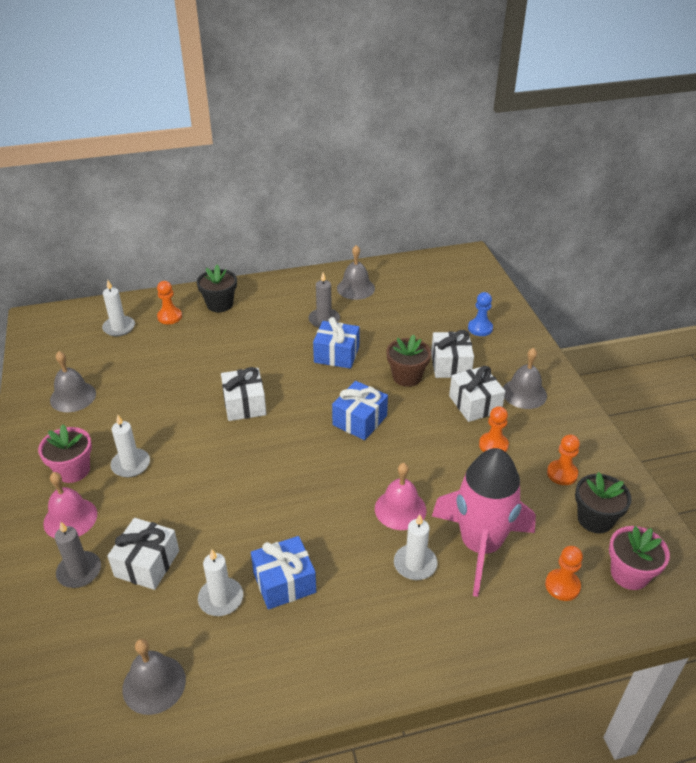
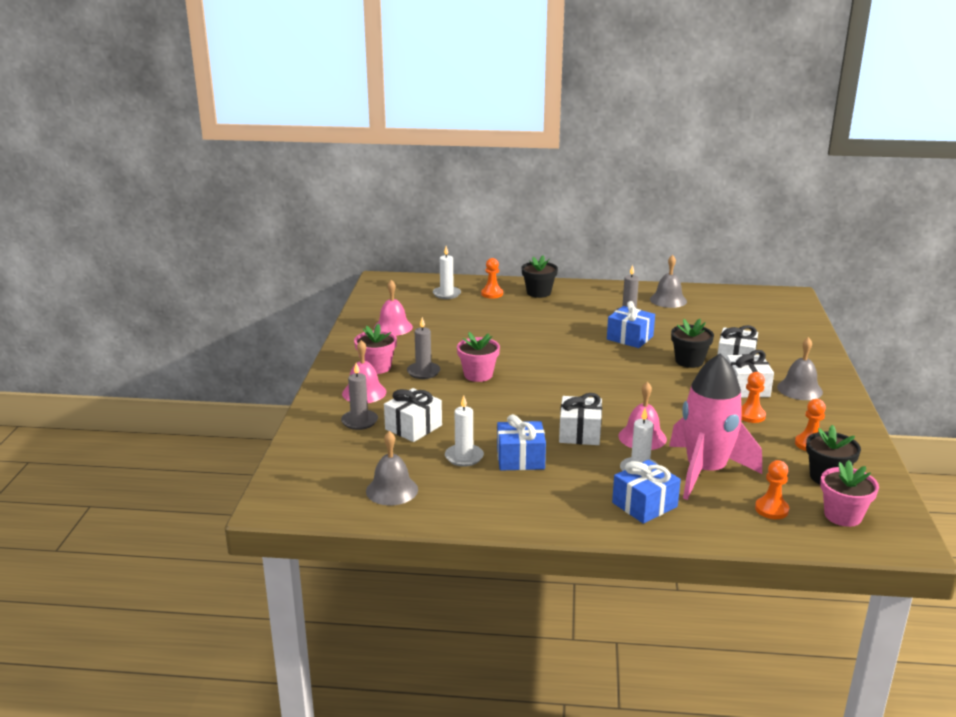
camera: 20 degrees right, 15 degrees down
(73, 396) = (393, 327): grey bell -> pink bell
(131, 464) = (423, 372): white candle -> grey candle
(194, 453) = (478, 375): none -> pink flower pot
(244, 404) = (533, 354): white gift -> white gift (580, 433)
(359, 420) = (631, 380): blue gift -> blue gift (644, 505)
(407, 377) = (689, 361): brown flower pot -> black flower pot
(480, 328) = (777, 342): blue pawn -> none

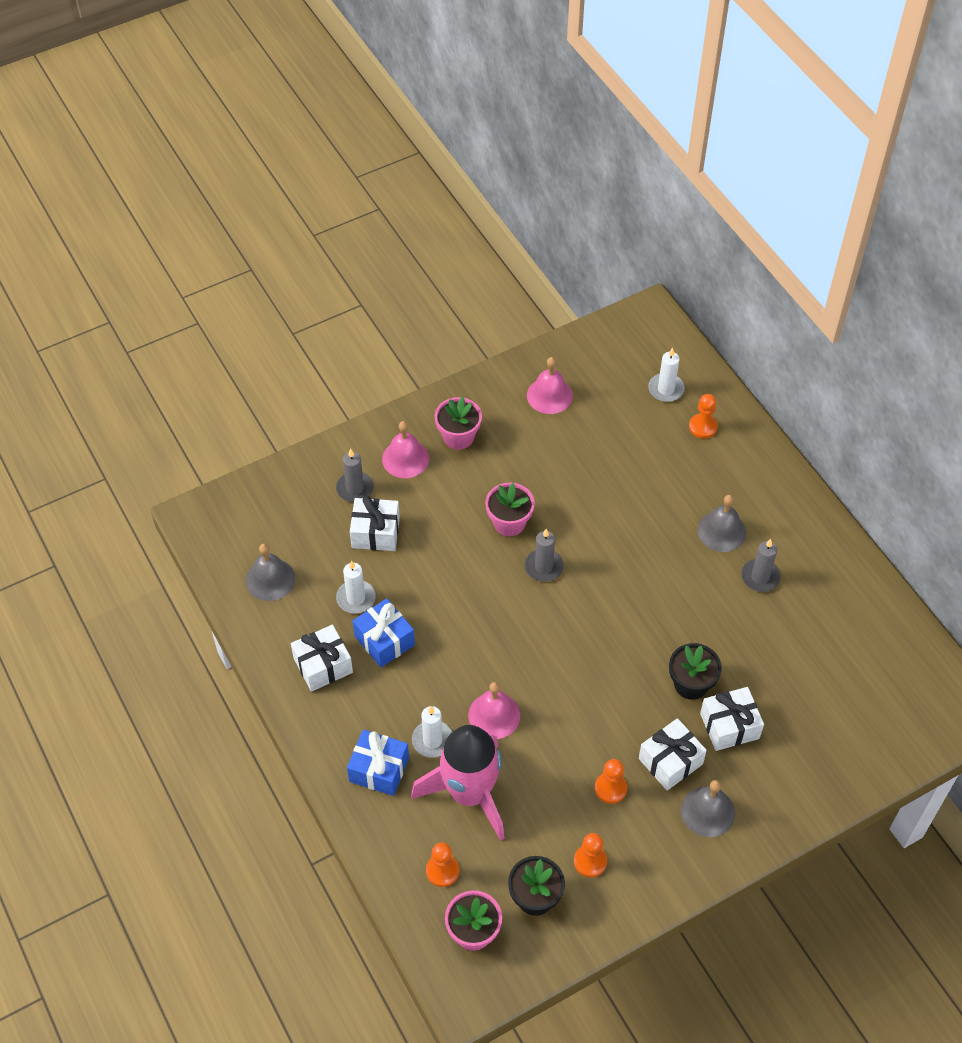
camera: 55 degrees right, 30 degrees up
(423, 372) = (479, 477): grey candle -> grey candle (543, 567)
(538, 293) = (745, 465): black flower pot -> none
(580, 433) = (463, 662): white gift -> white gift (323, 665)
(630, 338) = (702, 605): blue gift -> none
(668, 300) = (838, 595): grey bell -> grey bell (721, 531)

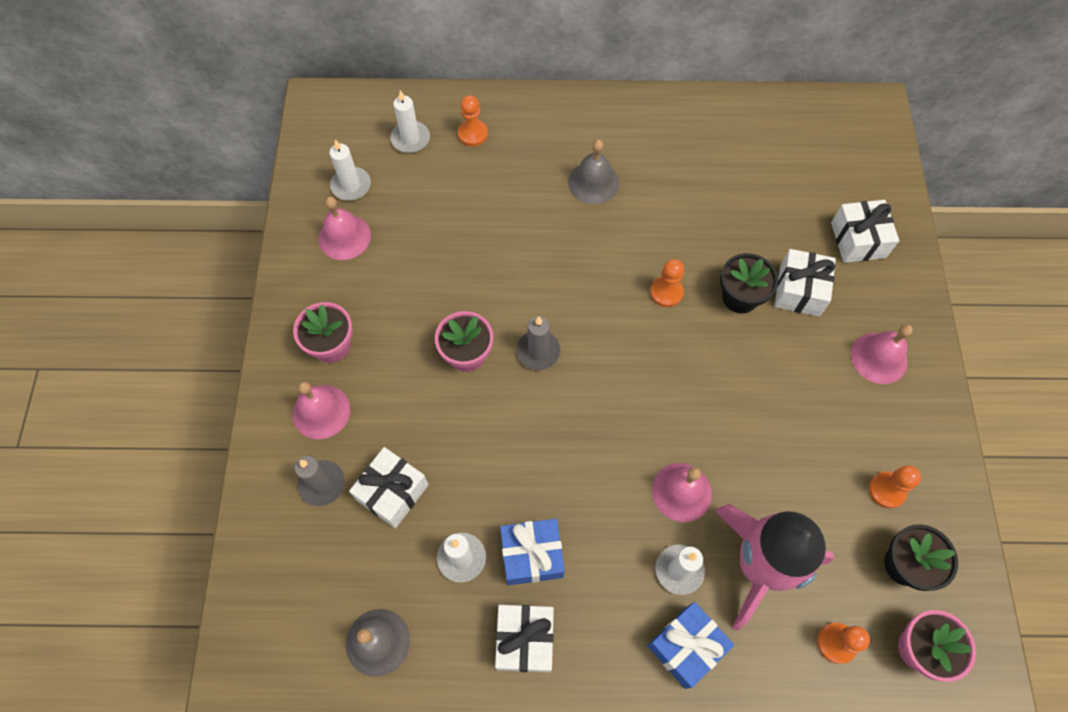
camera: 60 degrees left, 10 degrees up
(595, 375) = (351, 185): none -> white candle
(610, 788) = (816, 428): orange pawn -> orange pawn (666, 292)
(670, 761) = (812, 359): white gift -> white gift (858, 240)
(708, 811) = (879, 358): grey bell -> pink bell
(760, 577) = (659, 180): grey candle -> none

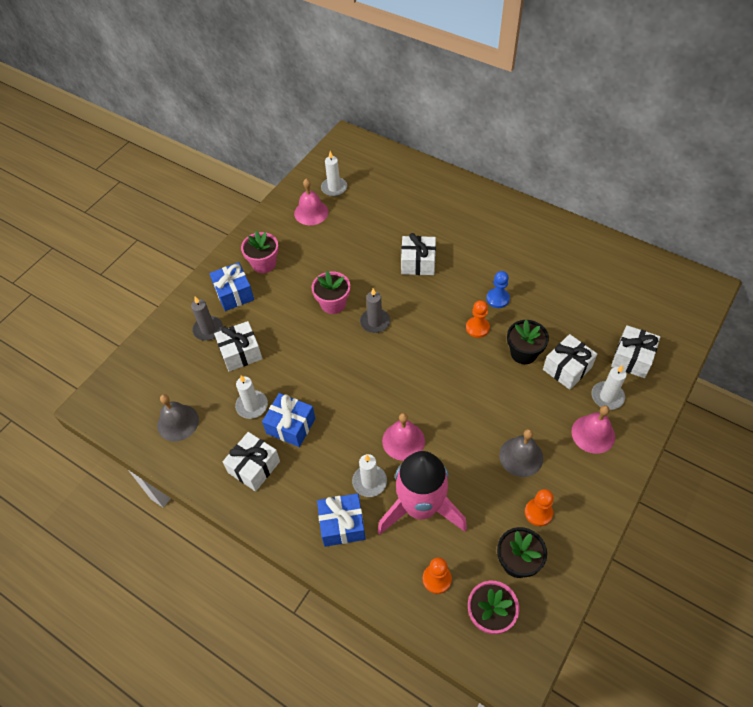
camera: 35 degrees right, 10 degrees down
(321, 411) = (234, 294): pink bell -> blue gift
(410, 139) = (385, 178): white candle -> white candle (607, 396)
(473, 134) = (423, 190): orange pawn -> none
(536, 241) = (418, 263): none -> white gift
(593, 182) = (477, 247): grey bell -> grey bell (521, 456)
(663, 241) = (497, 299): none -> blue pawn

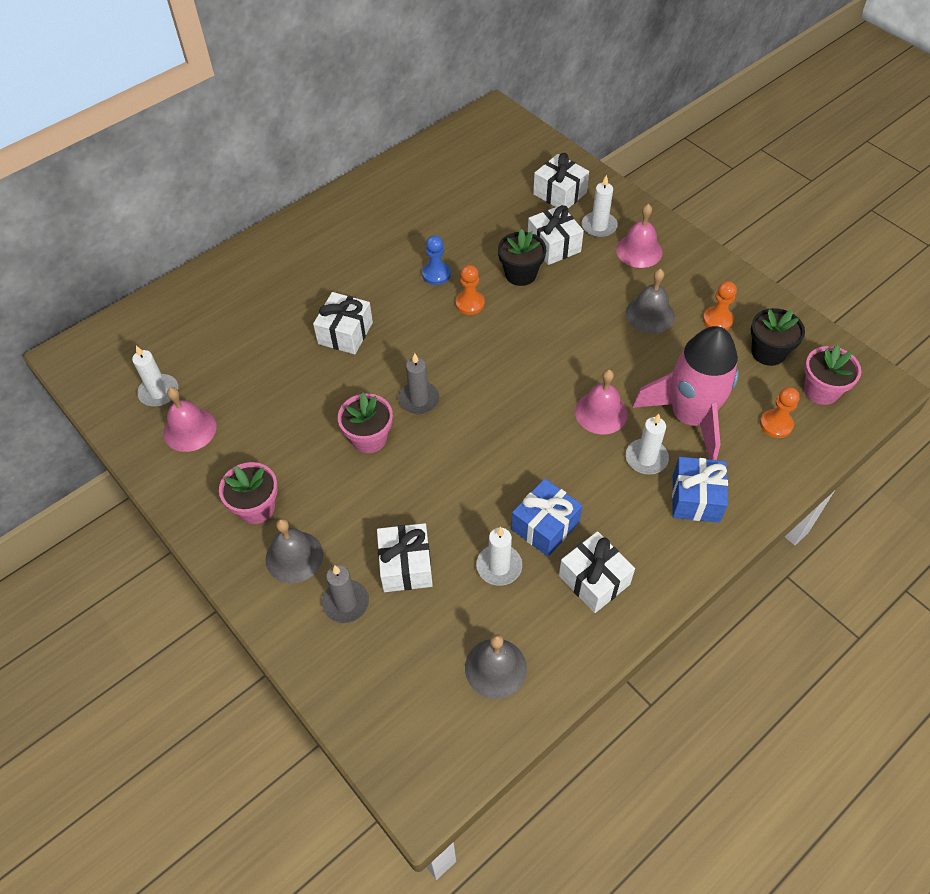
camera: 75 degrees left, 0 degrees up
(234, 294) = (294, 557): blue gift -> grey bell

